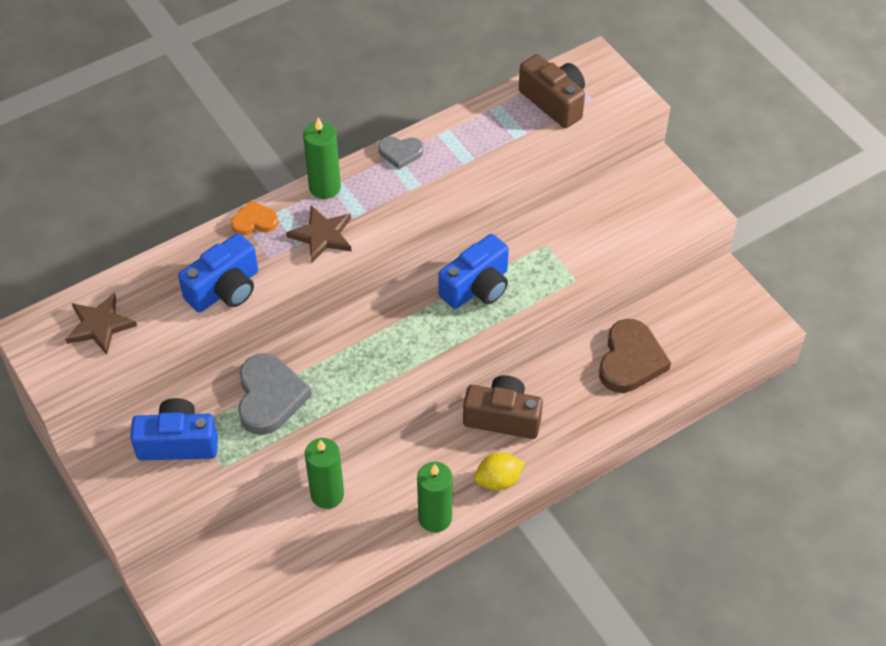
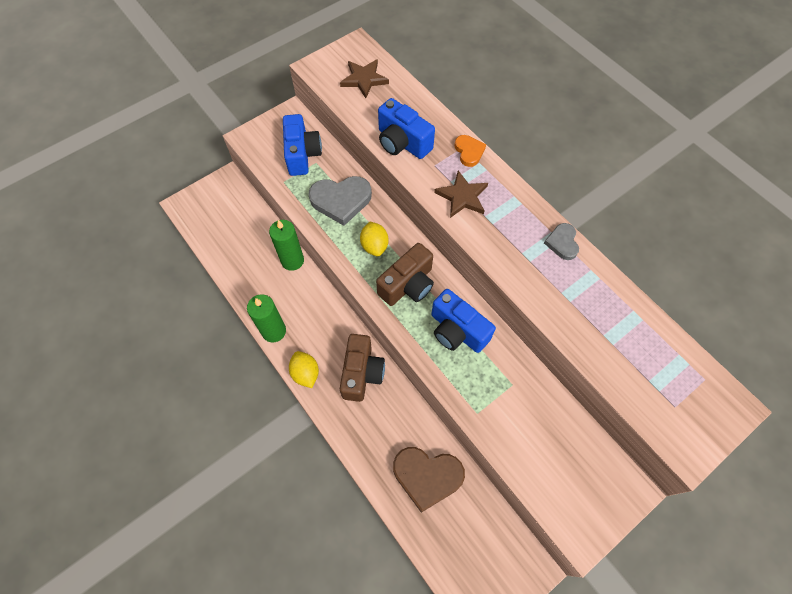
camera: 85 degrees right, 10 degrees up
(324, 187) = (512, 193): green candle -> none
(348, 362) = (374, 246): none -> yellow lemon
(554, 102) = (661, 368): brown camera -> brown camera (408, 285)

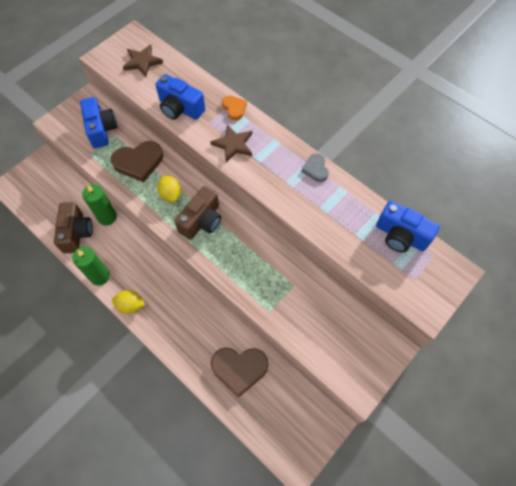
camera: 10 degrees left, 0 degrees up
(305, 373) = (131, 305): yellow lemon -> yellow lemon turned 45 degrees counterclockwise
(341, 200) = (138, 162): grey heart -> brown heart
(362, 373) = (176, 297): brown camera -> brown camera (77, 233)
(457, 331) = (245, 251): blue camera -> blue camera (400, 236)

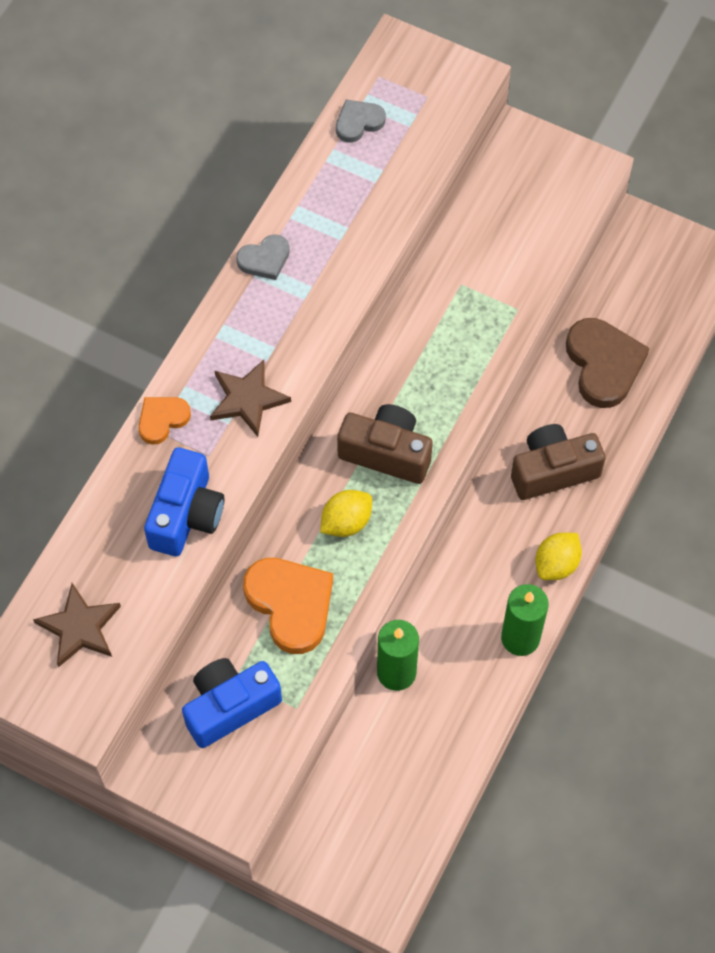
camera: 105 degrees left, 0 degrees up
(77, 233) = (447, 716): brown camera -> brown camera (553, 471)
(131, 305) = (556, 564): yellow lemon -> yellow lemon turned 45 degrees clockwise
(138, 162) = (290, 604): brown heart -> orange heart
(400, 236) = (358, 122): blue camera -> grey heart

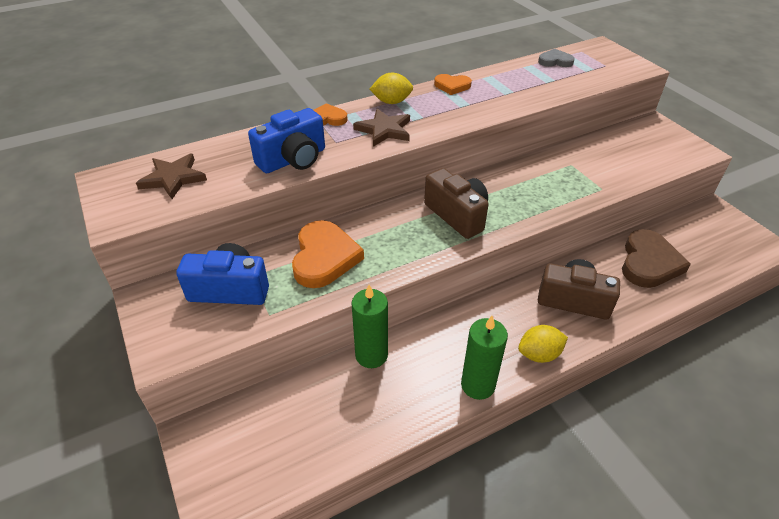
camera: 35 degrees right, 20 degrees down
(264, 259) = (452, 86): grey heart -> orange heart
(346, 522) = (400, 235): yellow lemon -> yellow lemon (391, 102)

